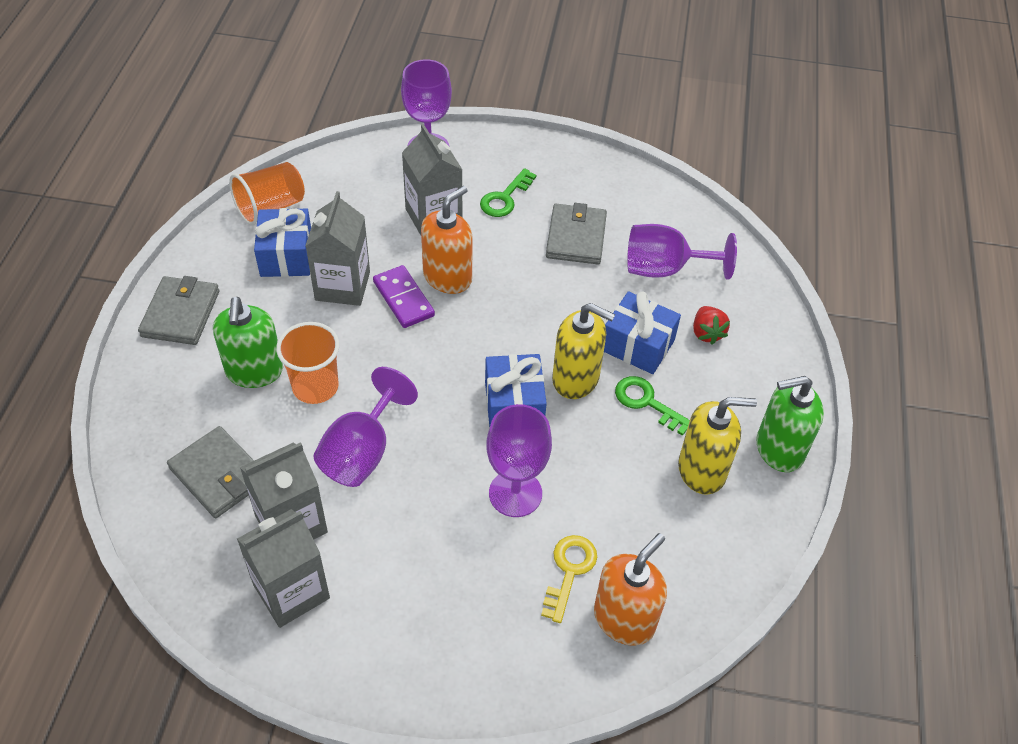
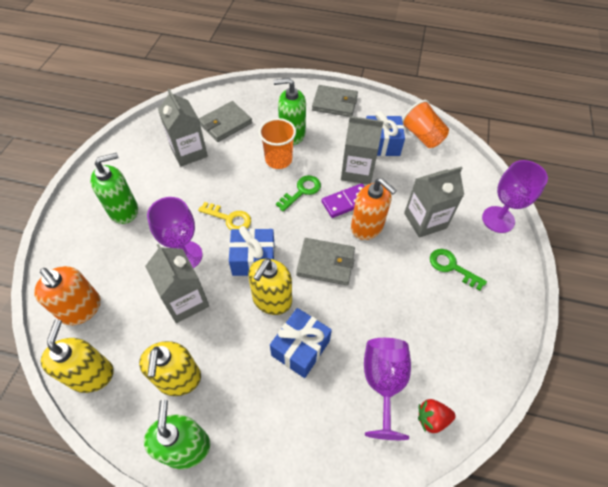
camera: 95 degrees right, 5 degrees up
(291, 591) = (149, 153): grey carton -> grey carton (185, 300)
(362, 452) = (229, 181): purple goblet -> none
(430, 604) = (124, 210): none -> green soap dispenser
(569, 571) = (123, 281): yellow key -> yellow key (229, 218)
(576, 237) = (414, 314): grey wallet -> grey wallet (325, 263)
(647, 402) = (245, 347): green key -> green key (301, 191)
(707, 333) = (311, 407): red strawberry -> red strawberry (432, 418)
(718, 576) = (91, 374): none -> yellow soap dispenser

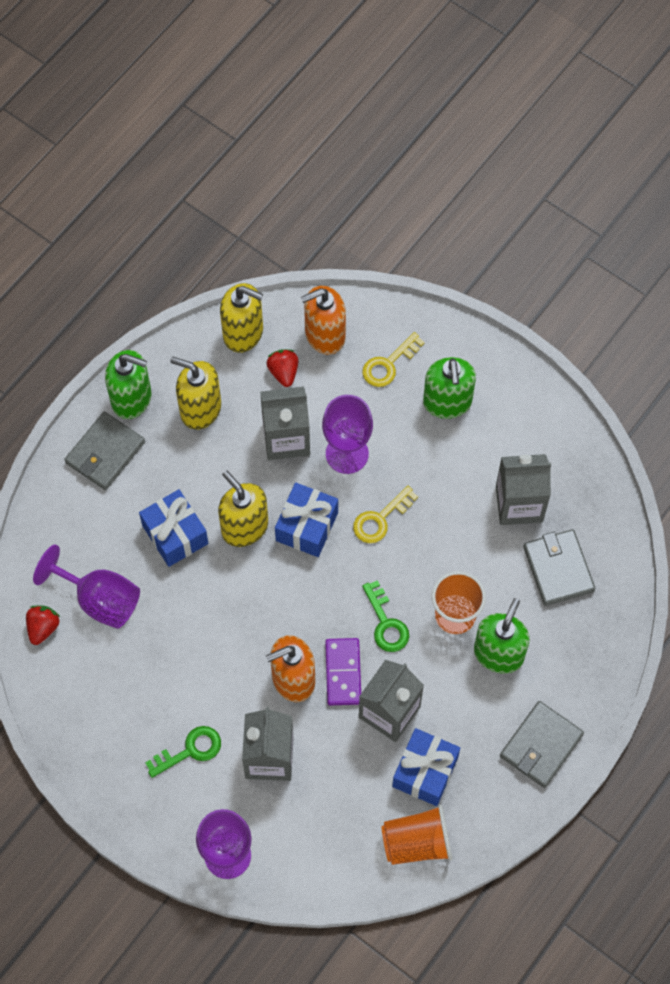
camera: 115 degrees right, 10 degrees up
(99, 255) = (388, 364): none -> yellow key
(124, 326) = (283, 372): none -> red strawberry
(325, 263) = (264, 605): grey wallet -> grey wallet (105, 452)

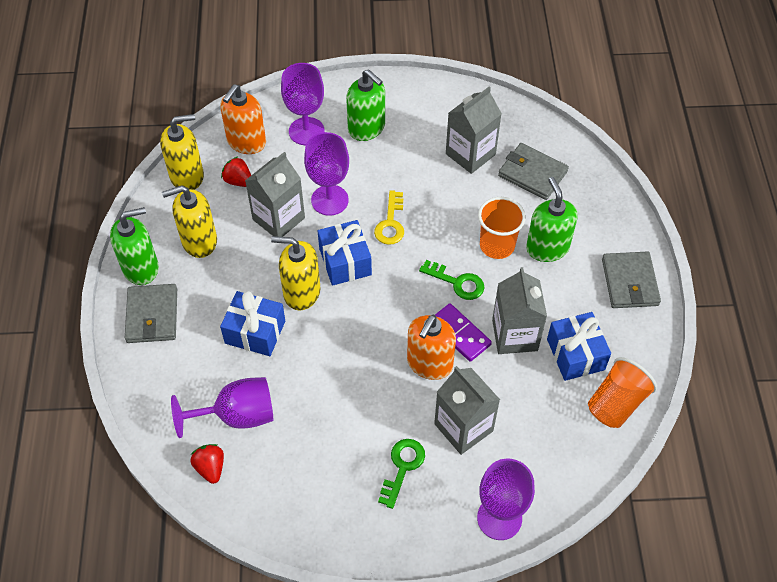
camera: 40 degrees left, 10 degrees down
(388, 364) = (306, 131): yellow key -> purple goblet

